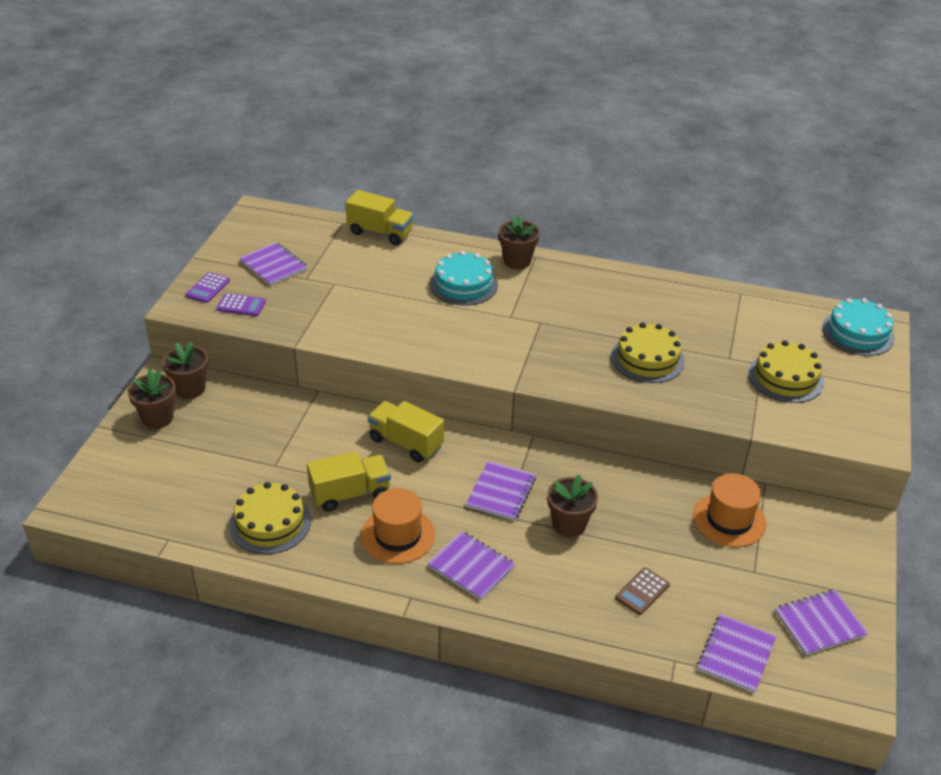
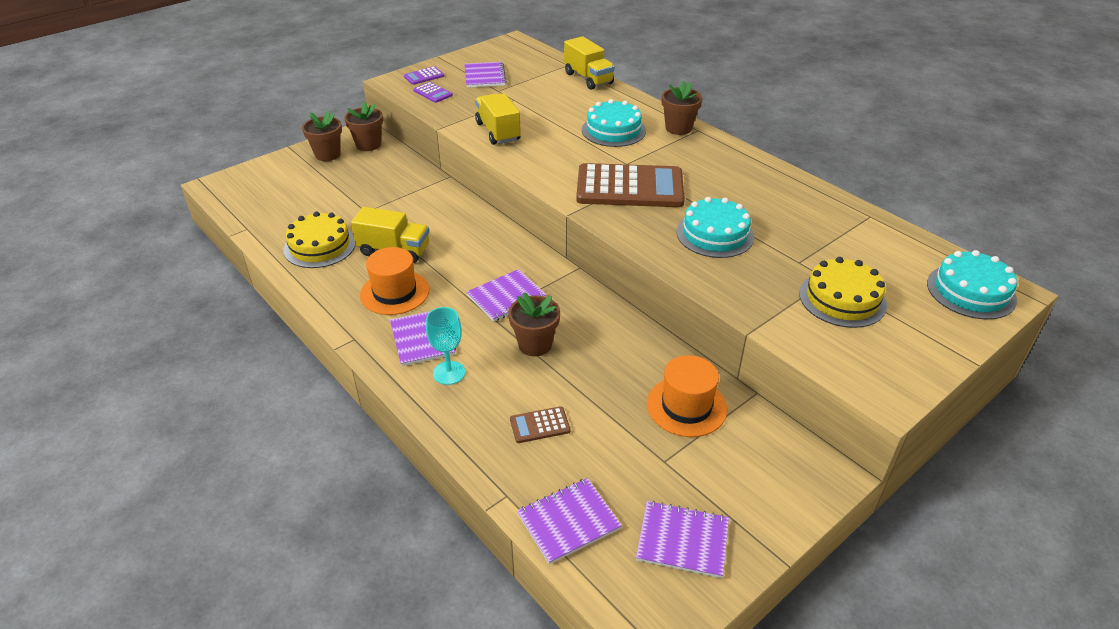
camera: 35 degrees right, 0 degrees up
(406, 443) = (473, 233): yellow truck -> yellow truck (498, 132)
(526, 585) = (449, 373): none -> turquoise goblet
(537, 340) = (630, 187): none -> brown calculator
(647, 359) = (715, 234): yellow cake -> turquoise cake

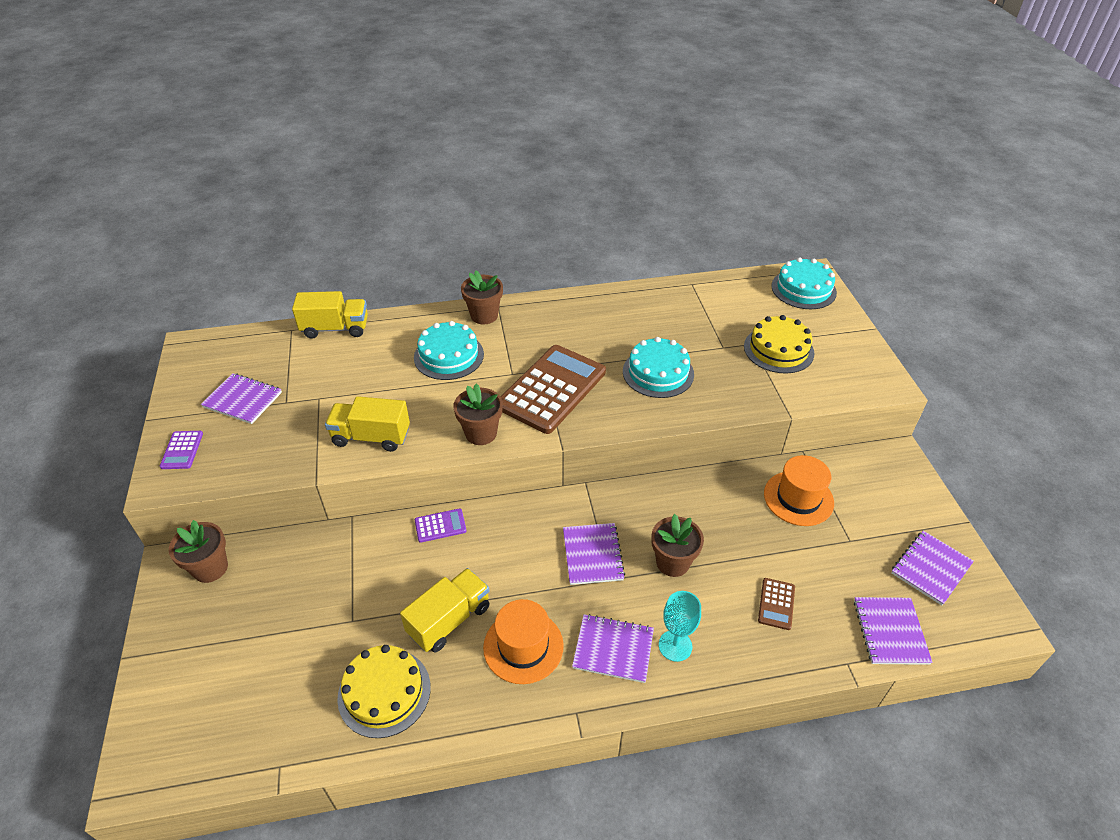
camera: 60 degrees left, 5 degrees up
(327, 154) = (190, 618): brown flower pot -> brown flower pot (481, 433)
(433, 93) = (231, 457): purple calculator -> purple calculator (440, 526)

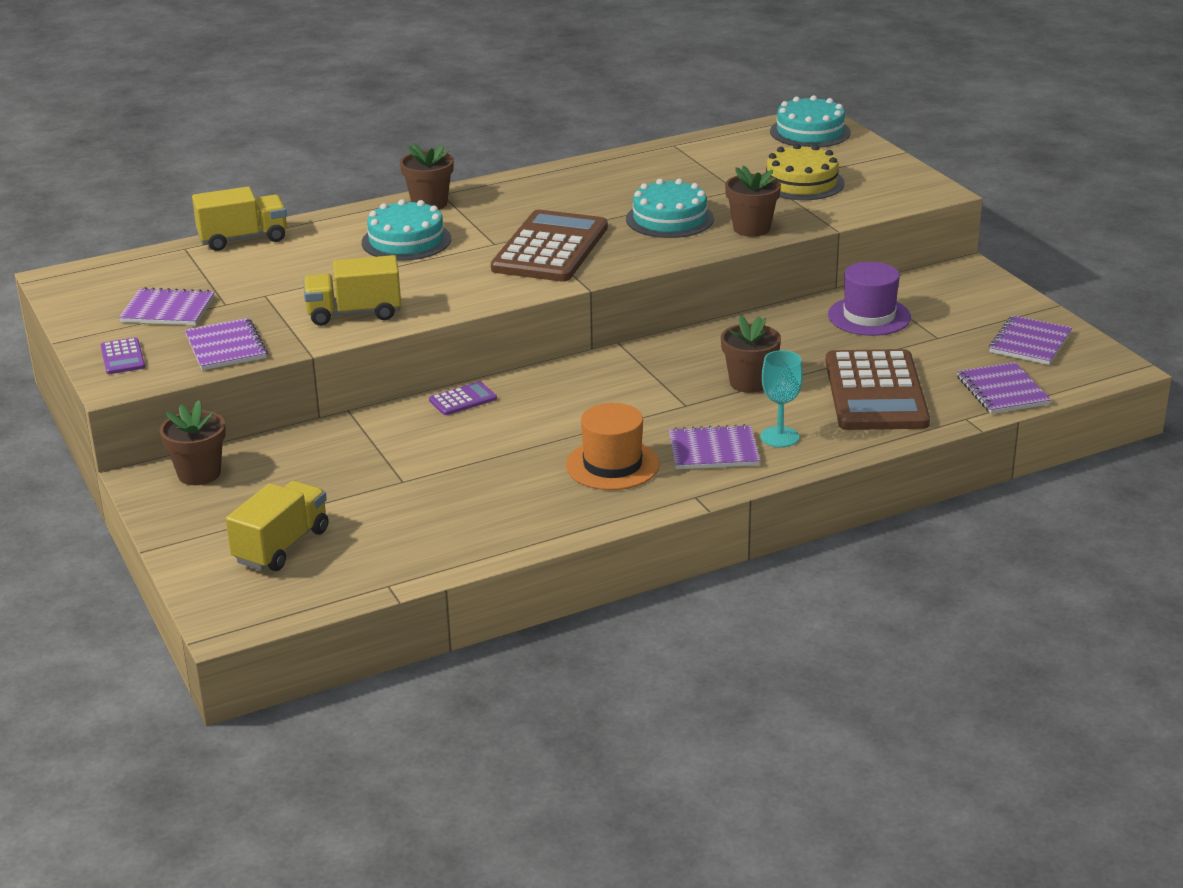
camera: 15 degrees left, 15 degrees down
(384, 692) = (474, 520): yellow cake -> none
(449, 620) = (517, 462): yellow truck -> yellow truck (282, 546)
(481, 433) = (486, 292): brown flower pot -> brown flower pot (751, 228)
(592, 555) = (655, 392): purple notebook -> purple notebook (226, 347)
(776, 604) = (876, 392): brown calculator -> brown calculator, size x2.39
(798, 498) = (869, 316): orange hat -> purple hat

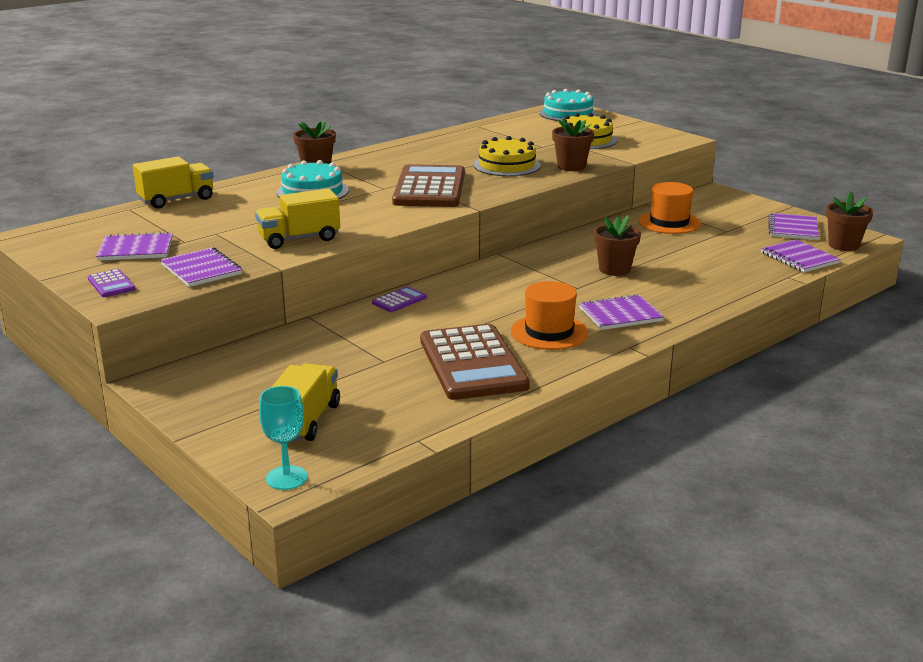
camera: 15 degrees left, 5 degrees down
(199, 474) = (201, 374): brown flower pot -> brown flower pot (843, 245)
(669, 219) = (507, 165): turquoise cake -> yellow cake
(779, 437) = (663, 301): turquoise goblet -> turquoise goblet (286, 478)
(869, 316) = (669, 222): purple hat -> orange hat
(876, 392) = (711, 267): brown calculator -> brown calculator (472, 363)

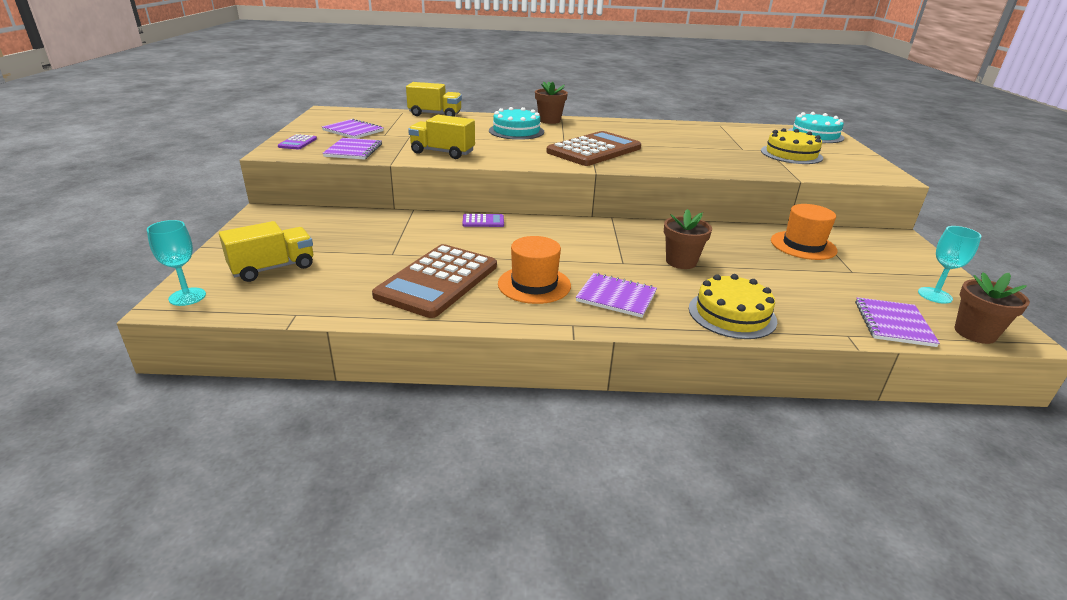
camera: 40 degrees right, 5 degrees up
(507, 165) = (685, 153): yellow cake -> yellow cake (732, 314)
(571, 166) = (736, 167): brown flower pot -> none
(793, 228) = (935, 295): purple notebook -> turquoise goblet

